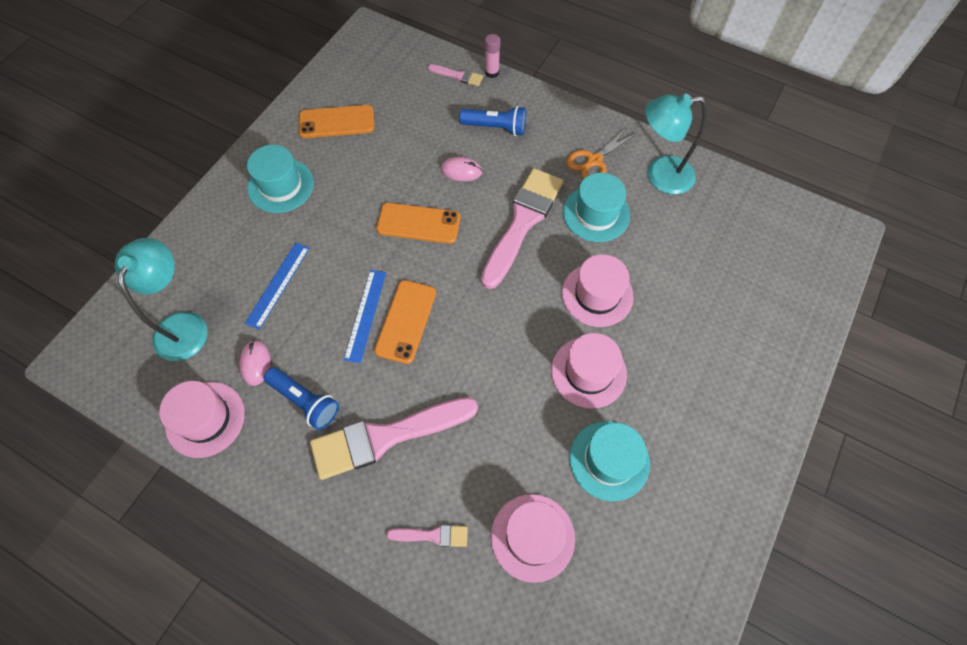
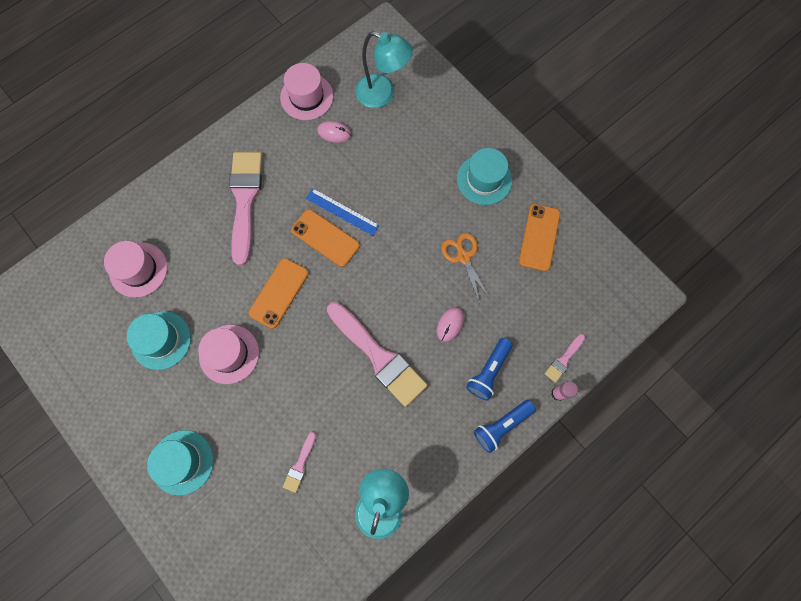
camera: 110 degrees right, 10 degrees up
(278, 285) = (392, 159): blue ruler -> none
(305, 401) = (292, 157): blue flashlight -> blue flashlight (501, 426)
(418, 223) = (408, 273): orange phone -> orange phone (279, 293)
(432, 535) = (169, 210): pink brush -> pink brush (300, 465)
(594, 161) = (420, 447): orange scissors -> orange scissors (463, 256)
(596, 213) = (363, 423): turquoise hat -> turquoise hat (182, 462)
(597, 294) = (288, 389): pink hat -> none

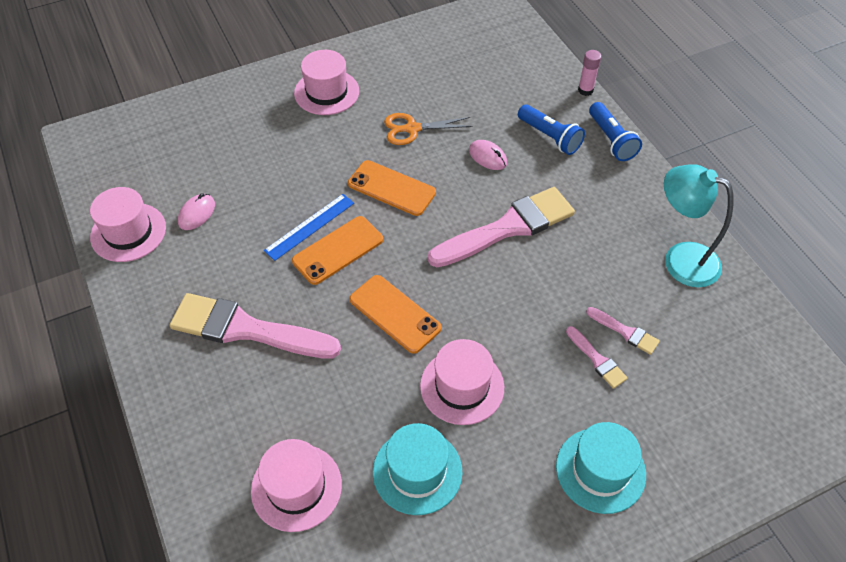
camera: 75 degrees left, 20 degrees down
(383, 94) = (170, 156): turquoise lamp -> none
(484, 179) = (326, 92): turquoise hat -> pink hat
(539, 237) = (412, 65): orange phone -> orange phone (391, 188)
(564, 359) = (551, 78): pink brush -> pink brush (597, 360)

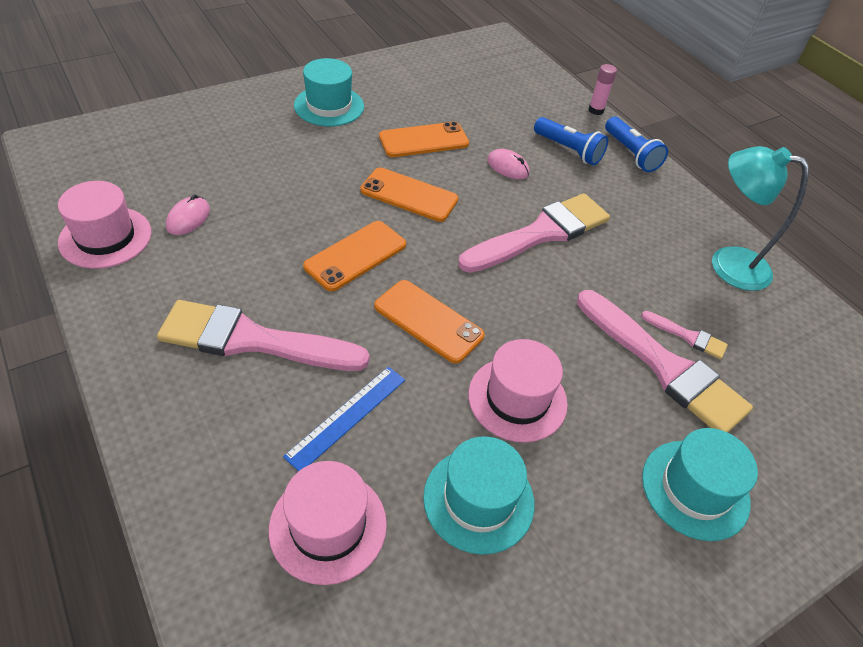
camera: 10 degrees left, 5 degrees down
(310, 226) = (321, 232): blue ruler -> blue ruler (347, 417)
(326, 92) = (329, 106): pink hat -> turquoise hat
(412, 129) = (424, 140): orange scissors -> orange phone
(597, 360) = (664, 366): pink brush -> pink brush, size x2.23

